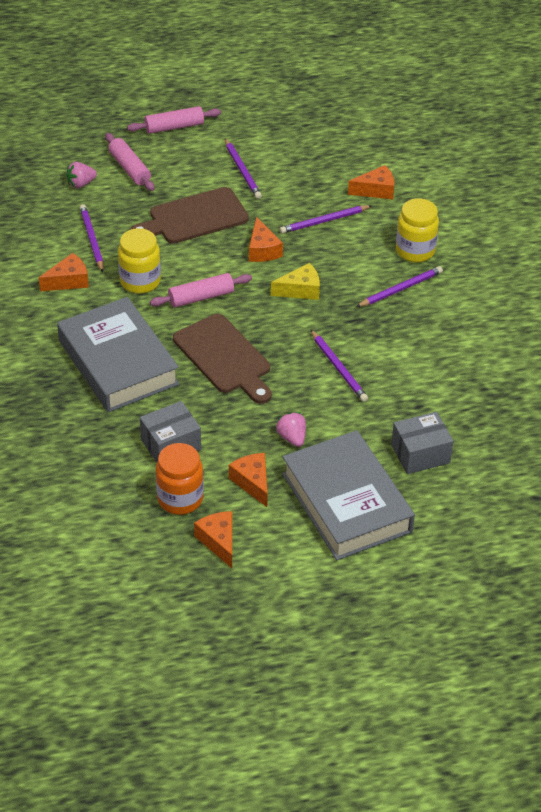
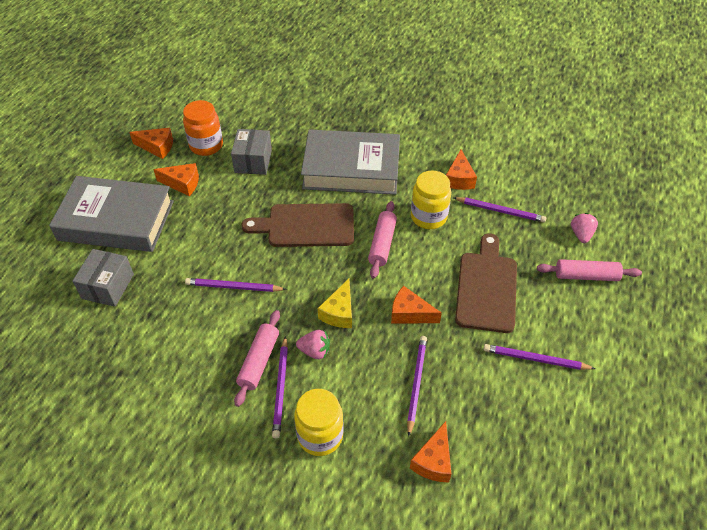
camera: 125 degrees right, 5 degrees up
(174, 127) = (639, 340): pink rolling pin -> pink rolling pin (259, 361)
(292, 438) = (197, 223): pink strawberry -> pink strawberry (315, 351)

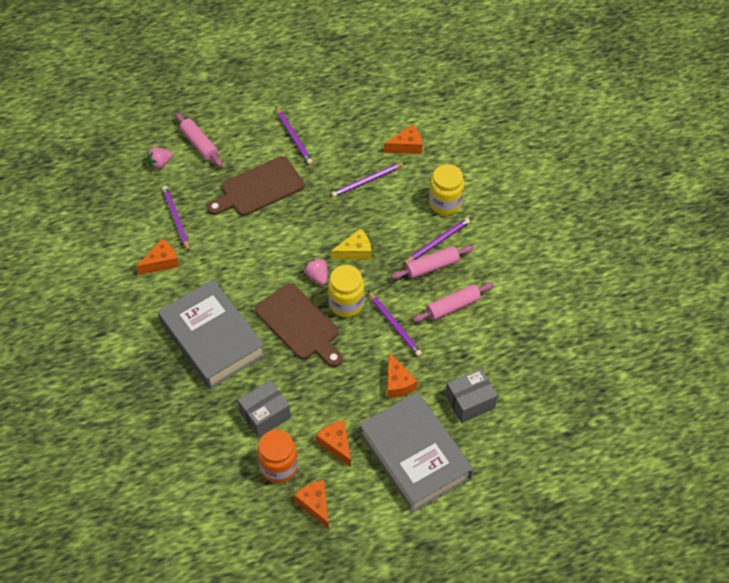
camera: 130 degrees left, 5 degrees up
(315, 351) = (396, 244): pink strawberry -> pink strawberry (317, 276)
(382, 244) = (273, 267): pink rolling pin -> pink rolling pin (453, 306)
(409, 313) = (319, 215): orange cheese -> orange cheese (398, 383)
(428, 217) = (221, 256): yellow jar -> yellow jar (346, 303)

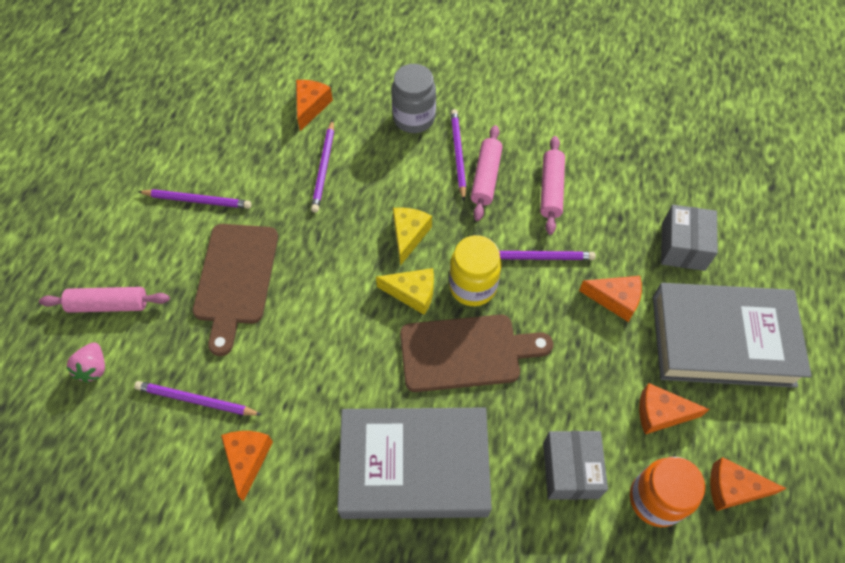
camera: 55 degrees left, 5 degrees up
(317, 276) = (412, 293): pink strawberry -> yellow cheese
(445, 203) = (414, 118): yellow jar -> grey jar

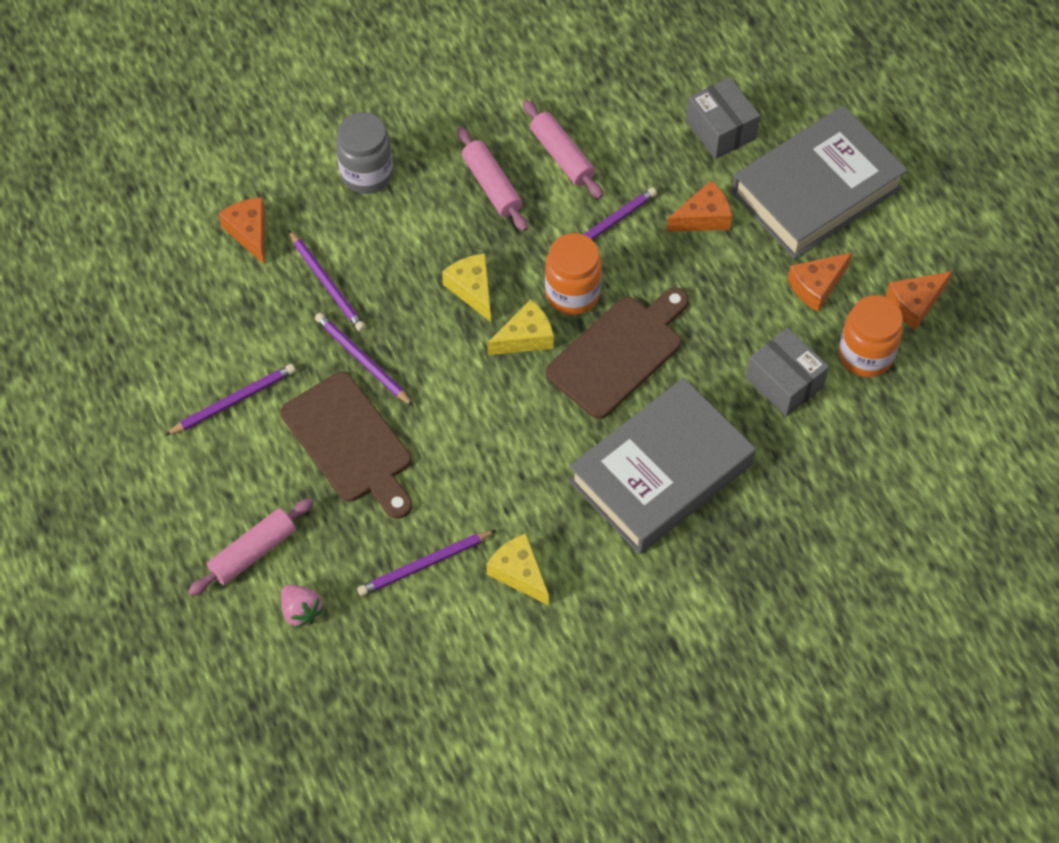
camera: 40 degrees left, 0 degrees up
(247, 459) = (519, 573): orange cheese -> yellow cheese
(458, 154) = (444, 181): purple pencil -> purple pencil (362, 360)
(472, 286) = (572, 293): yellow jar -> orange jar

